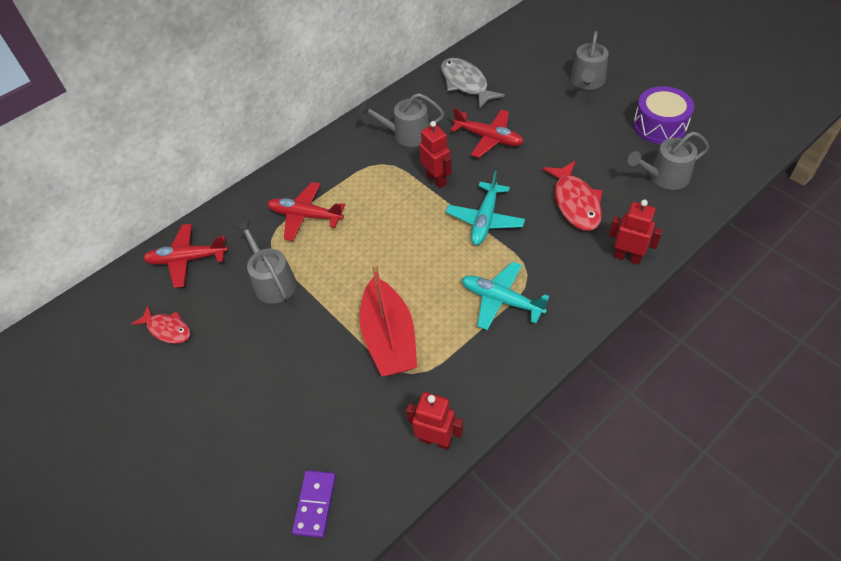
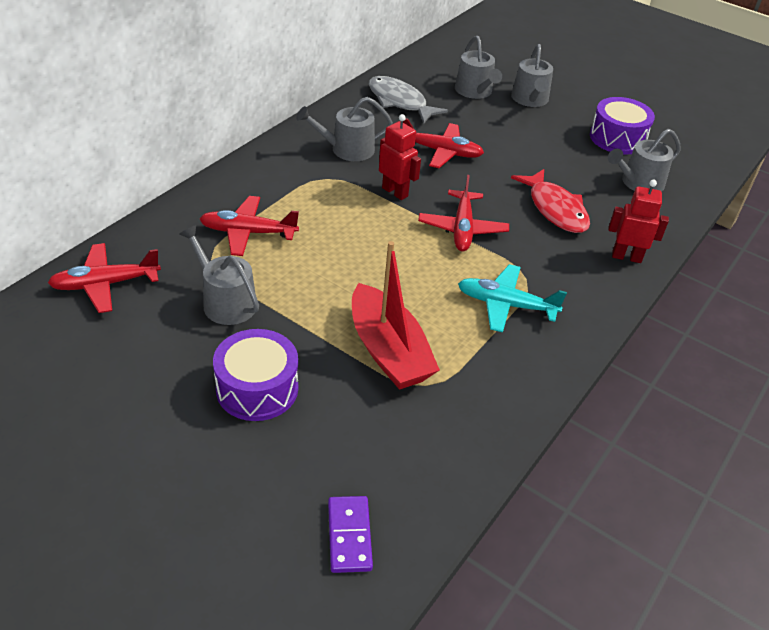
camera: 20 degrees left, 10 degrees down
(167, 329) = (98, 361): red fish -> none
(277, 364) = (257, 388): none -> purple drum
(436, 440) = (476, 450): red robot -> none
(485, 220) = (462, 229): turquoise plane -> red plane
(538, 72) = (475, 91): none -> grey watering can

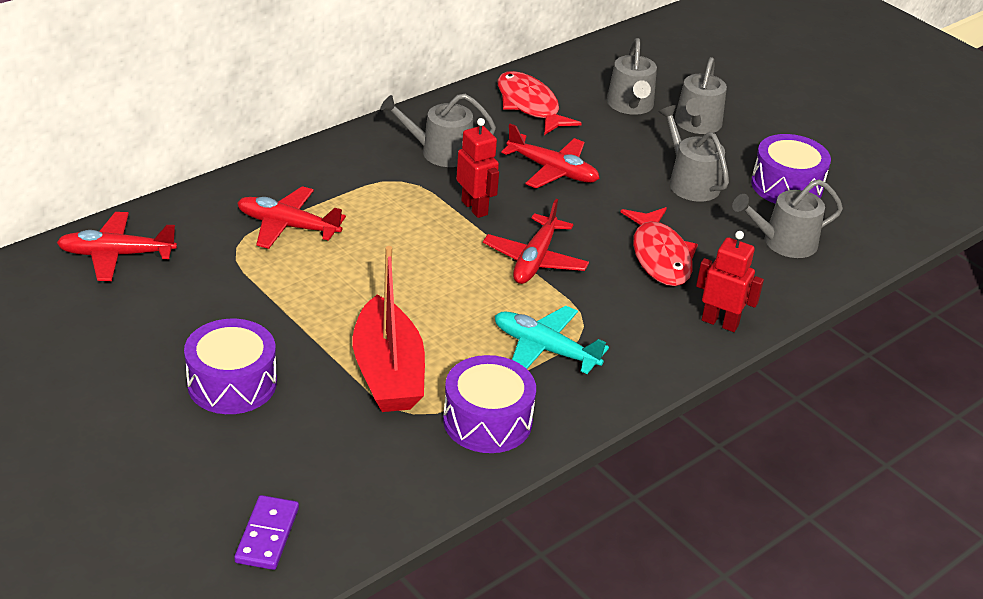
camera: 15 degrees right, 5 degrees down
(225, 301) = (234, 293): grey watering can -> grey watering can (690, 182)
(399, 102) = (529, 105): grey fish -> red fish
(490, 379) = (487, 421): none -> purple drum

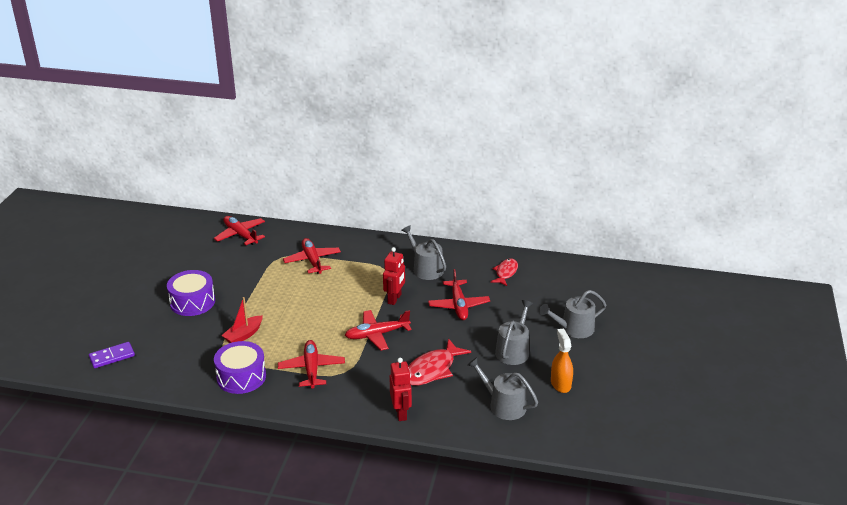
camera: 55 degrees right, 5 degrees down
(388, 372) = (243, 335): red boat -> red boat, size x0.57
(529, 105) = (505, 273): red fish -> red fish, size x0.64
(544, 349) = (311, 369): turquoise plane -> red plane
(631, 105) = (556, 301): grey watering can -> none
(786, 186) = (560, 384): purple drum -> orange spray bottle

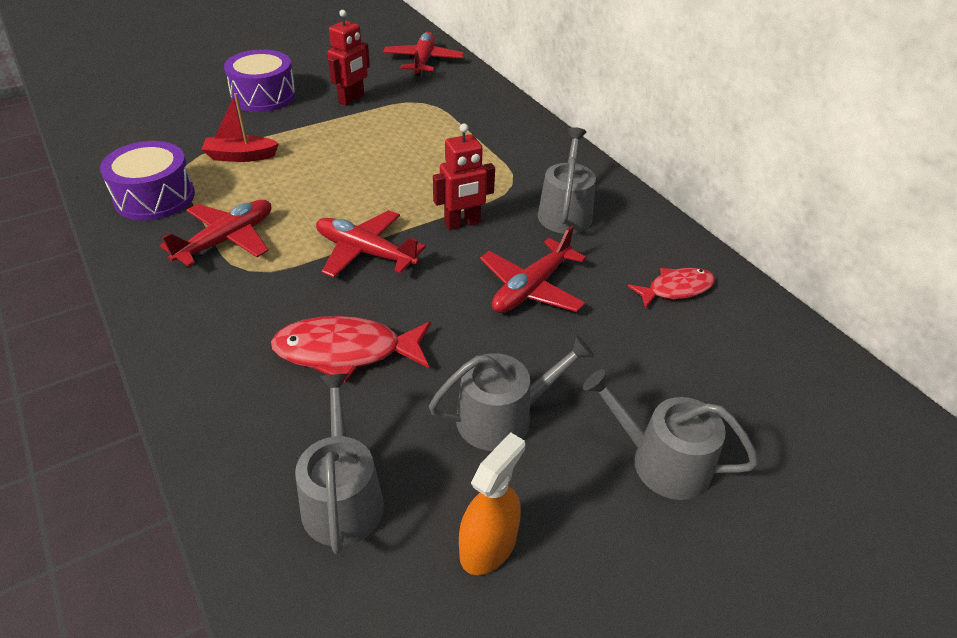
camera: 45 degrees right, 10 degrees up
(112, 357) = (110, 102): purple domino -> none
(312, 261) = (447, 124): red plane -> none
(401, 413) = (204, 380): red robot -> red robot (352, 99)

